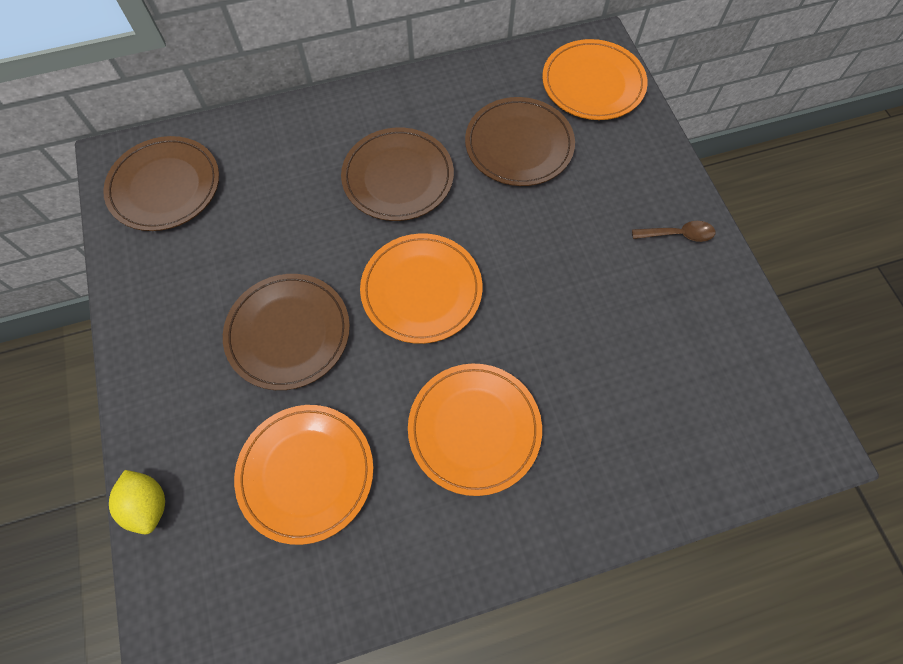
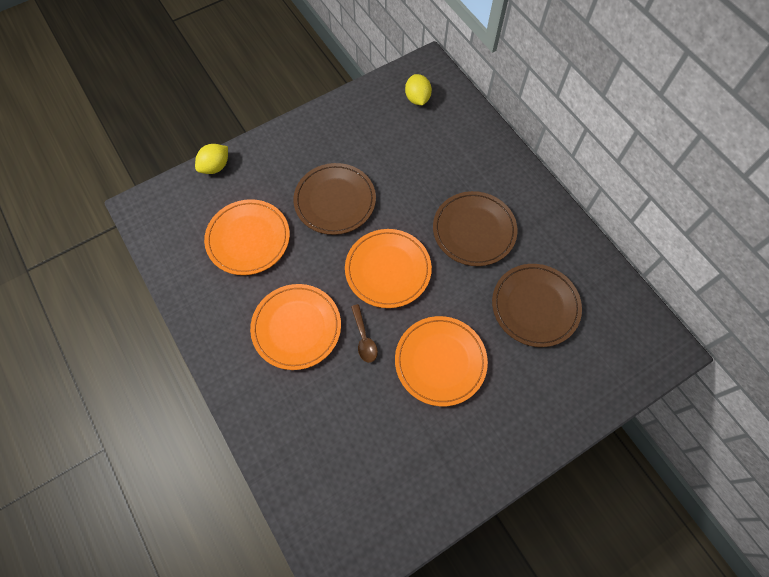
camera: 75 degrees right, 0 degrees up
(165, 186) = (417, 98): brown plate -> yellow lemon
(593, 83) = (622, 351): orange plate -> orange plate (440, 361)
(678, 234) = (493, 445): brown spoon -> brown spoon (364, 338)

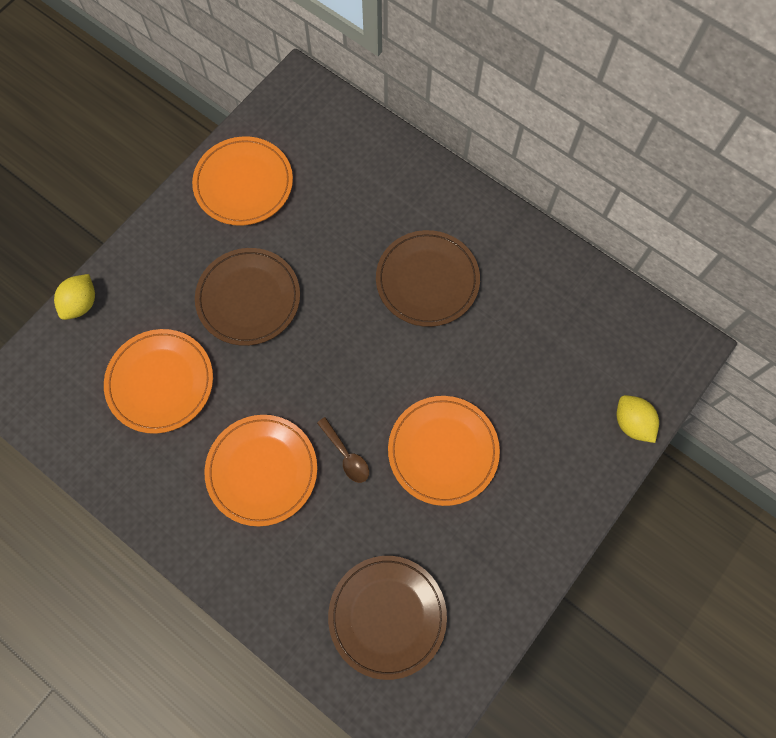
camera: 20 degrees left, 5 degrees up
(388, 269) = (344, 363): orange plate -> orange plate (243, 183)
(417, 98) = (301, 133): yellow lemon -> yellow lemon (632, 423)
(535, 306) = (527, 348): brown plate -> brown plate (387, 616)

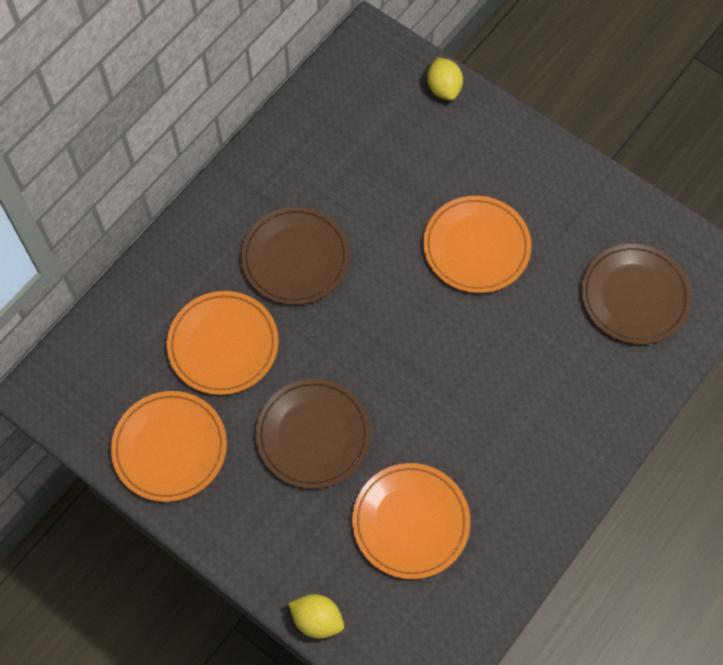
camera: 90 degrees left, 5 degrees down
(262, 470) = (503, 412): orange plate -> orange plate (223, 345)
(346, 455) = (484, 333): brown spoon -> none
(632, 423) = (444, 88): yellow lemon -> yellow lemon turned 75 degrees counterclockwise

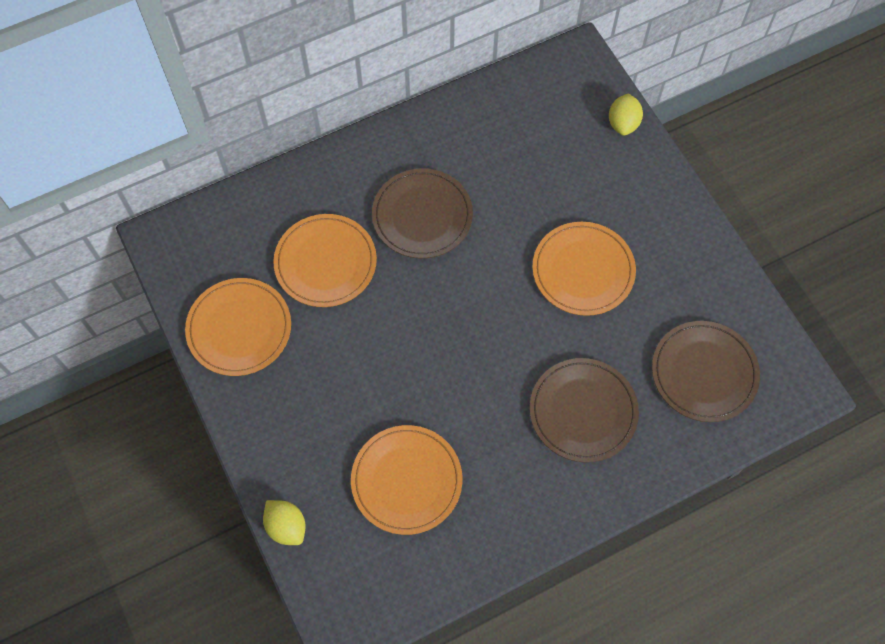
camera: 25 degrees right, 0 degrees up
(313, 435) = (362, 370): brown plate -> brown plate (583, 411)

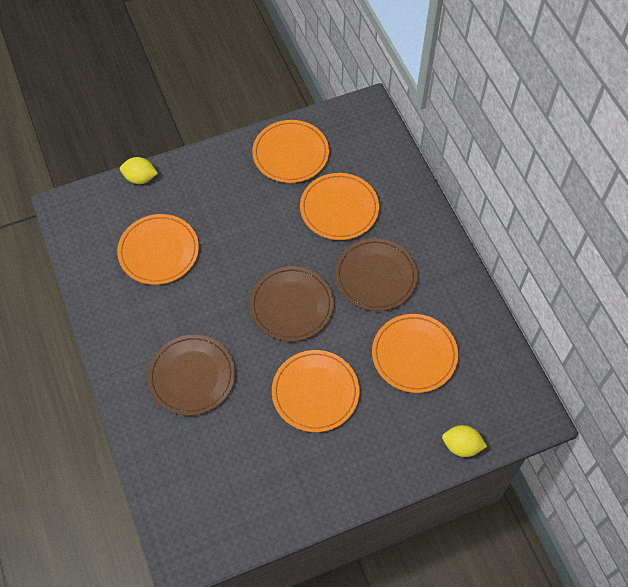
camera: 95 degrees right, 5 degrees down
(286, 526) = (140, 178): yellow lemon -> yellow lemon turned 45 degrees clockwise
(521, 171) = (414, 355): none -> orange plate
(704, 373) = (210, 476): brown plate -> brown plate (291, 305)

